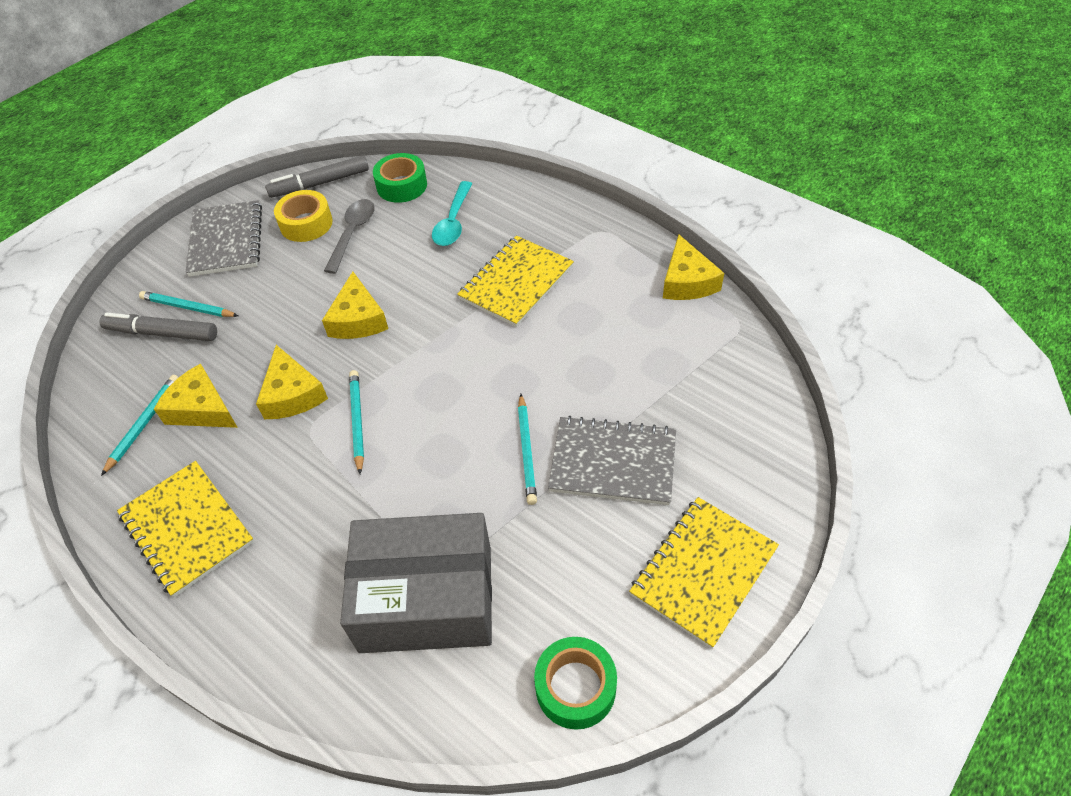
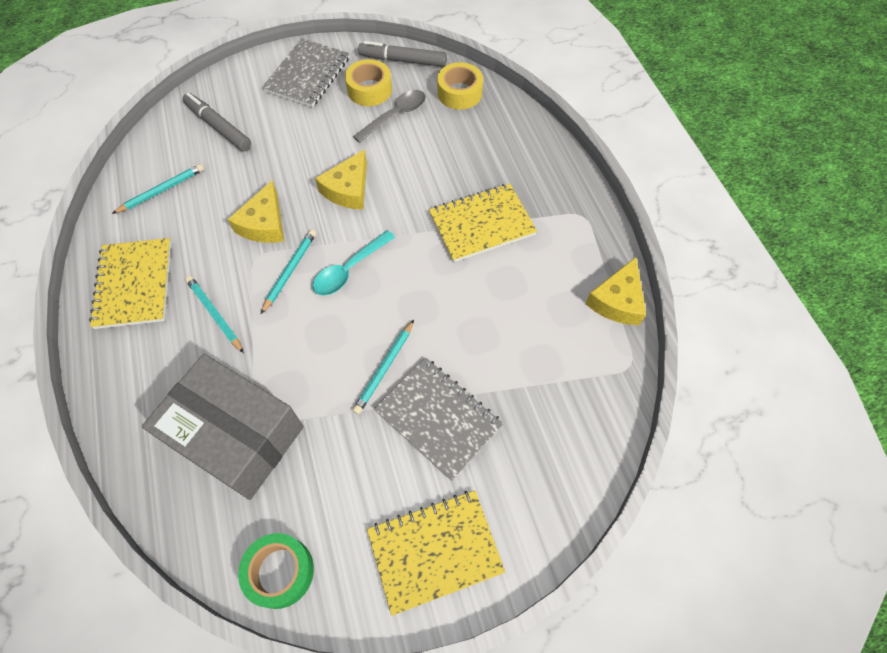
camera: 30 degrees right, 10 degrees up
(188, 307) = (247, 115): turquoise pencil -> turquoise pencil (215, 314)
(201, 408) = (202, 200): yellow cheese -> none
(402, 186) = (459, 93): green tape -> yellow tape
(453, 222) = (474, 145): turquoise spoon -> turquoise spoon (349, 269)

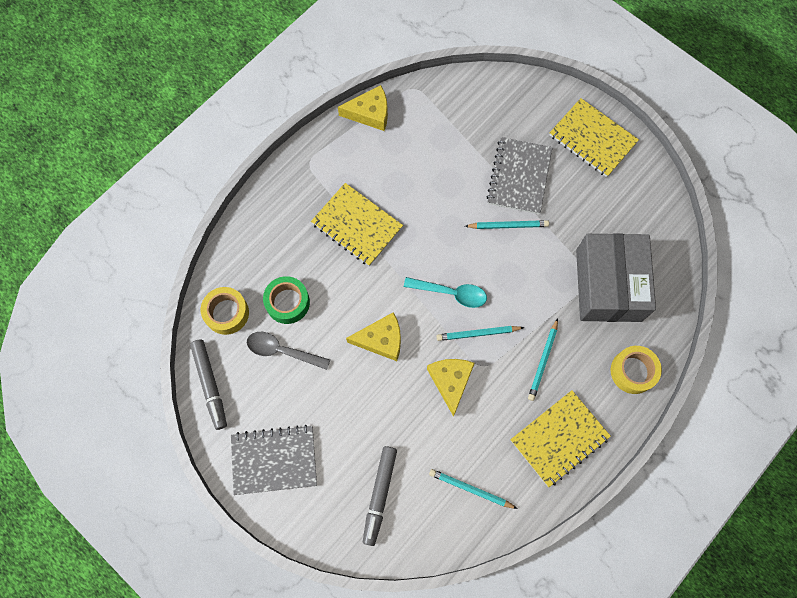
camera: 120 degrees left, 10 degrees up
(264, 224) = (450, 381): yellow cheese -> yellow cheese turned 75 degrees counterclockwise
(280, 572) = (658, 209): green tape -> green tape (287, 302)
(369, 90) = (263, 391): yellow tape -> yellow tape (633, 371)

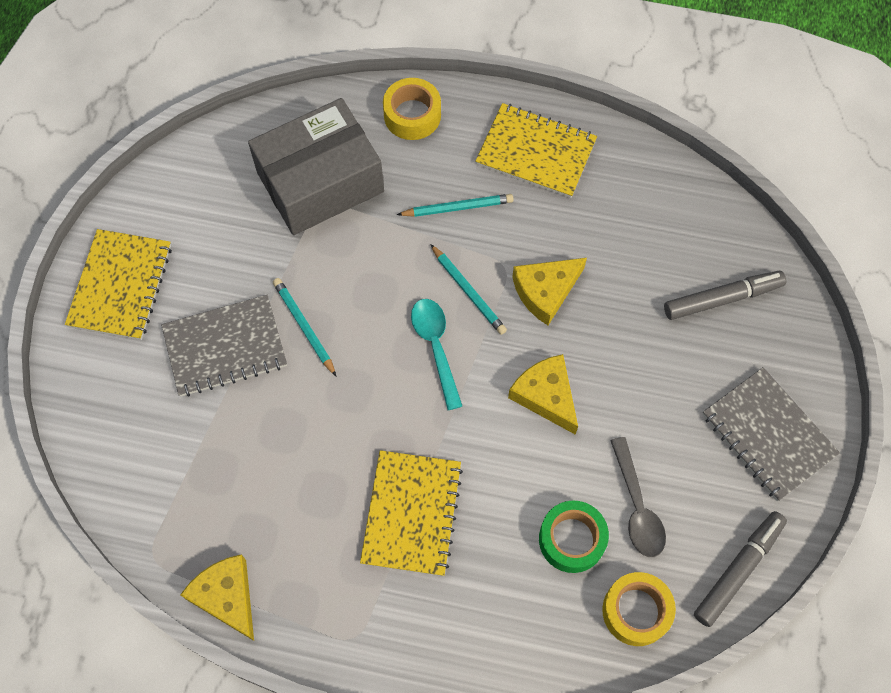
camera: 120 degrees left, 5 degrees down
(470, 489) = (650, 212): turquoise pencil -> none

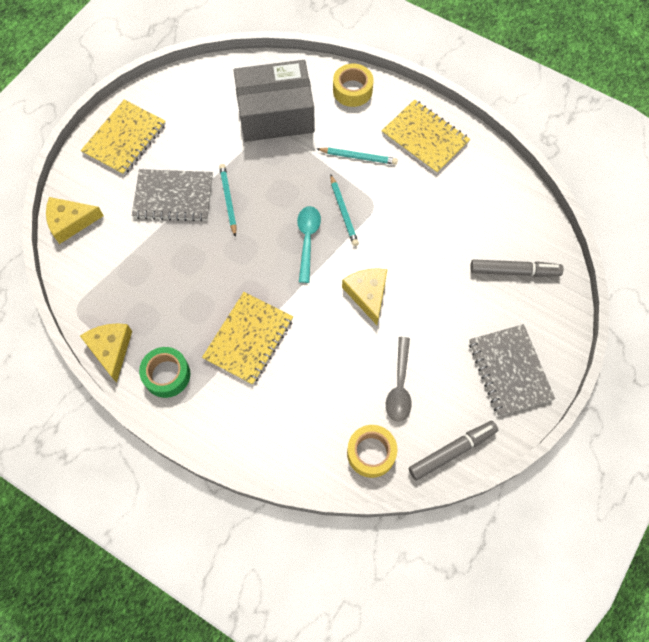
camera: 20 degrees right, 0 degrees up
(545, 291) = (395, 228): yellow cheese -> yellow cheese (70, 222)
(572, 539) = (347, 392): green tape -> green tape (167, 375)

